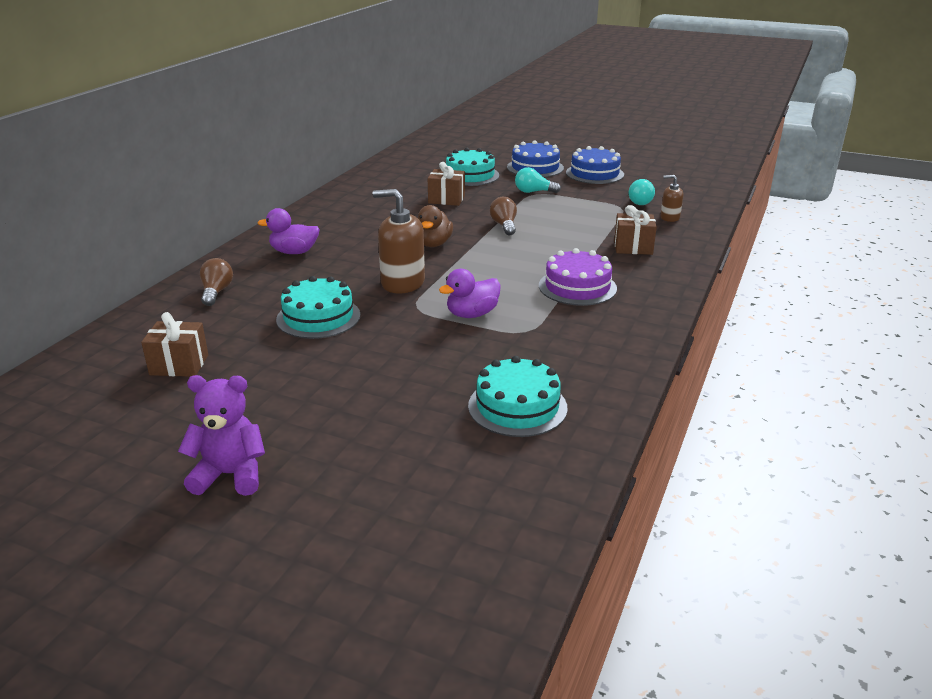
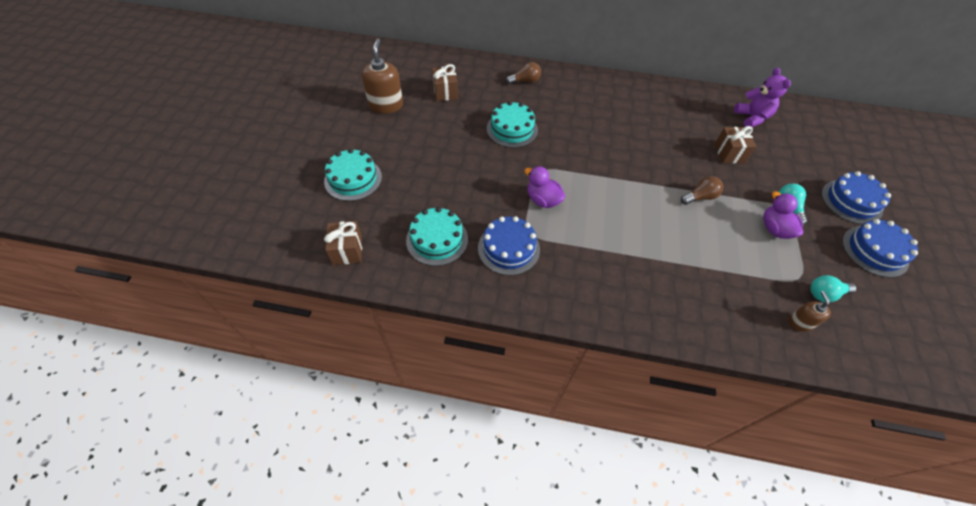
camera: 75 degrees right, 25 degrees up
(230, 475) = (358, 137): purple teddy bear -> purple teddy bear (752, 118)
(294, 252) = (591, 97): purple duck -> purple duck (774, 229)
(402, 283) = (572, 157): brown soap dispenser -> brown soap dispenser (386, 105)
(433, 244) = (641, 161): brown duck -> none
(470, 175) = (793, 159): turquoise cake -> turquoise cake (353, 179)
(549, 350) = (508, 248): none -> blue cake
(577, 287) = (611, 257): purple cake -> none
(633, 247) = (708, 293): brown gift -> brown gift (347, 250)

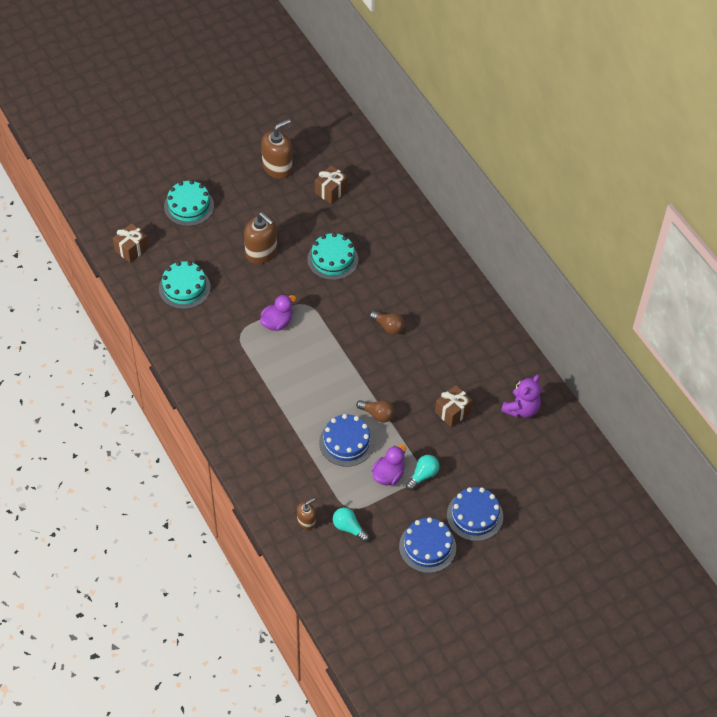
camera: 50 degrees right, 0 degrees up
(457, 164) = (261, 252): none -> brown soap dispenser
(508, 248) = (214, 330): blue cake -> blue cake (346, 442)
(525, 81) = (401, 231): brown light bulb -> brown light bulb (388, 327)
(543, 200) = (277, 322): purple duck -> purple duck turned 45 degrees clockwise

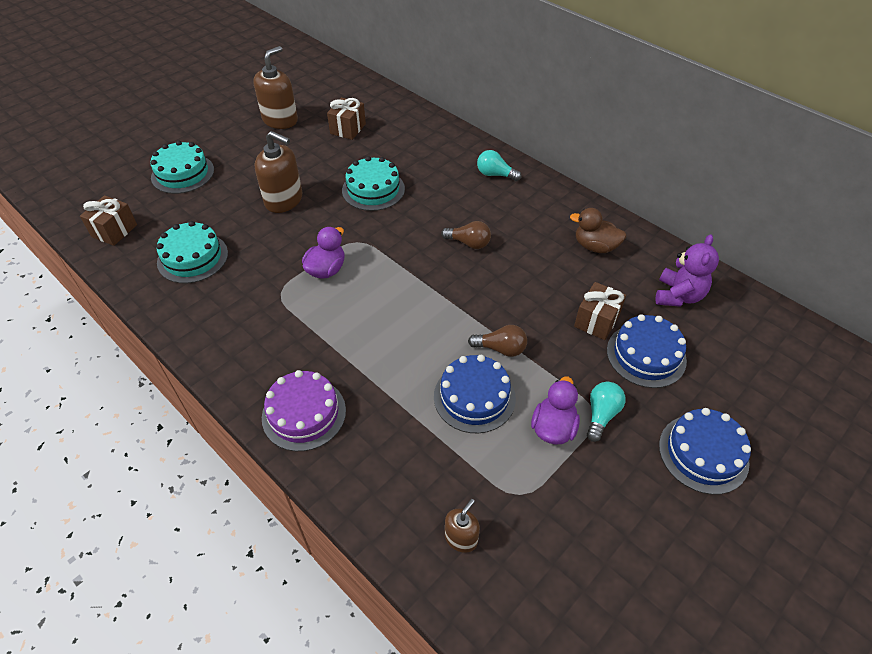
camera: 15 degrees left, 5 degrees down
(235, 424) = (304, 413): none -> purple cake
(348, 528) = (531, 529): turquoise light bulb -> turquoise light bulb (495, 174)
(427, 547) = (663, 524): blue cake -> blue cake (646, 355)
(481, 354) = (595, 246): none -> brown duck

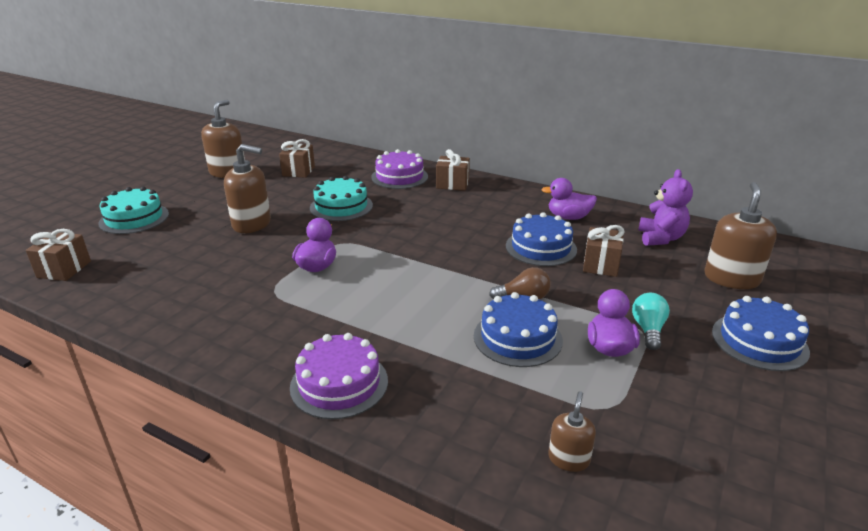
camera: 15 degrees left, 20 degrees down
(192, 258) = (164, 278): turquoise cake -> none
(445, 154) = (399, 177): none -> purple cake
(469, 243) = (452, 230): brown light bulb -> none
(495, 174) = (452, 184): turquoise light bulb -> brown gift
(595, 246) = (568, 217): brown duck -> purple duck
(646, 355) = (660, 281): blue cake -> blue cake (541, 247)
(723, 367) = (731, 278): none -> brown soap dispenser

